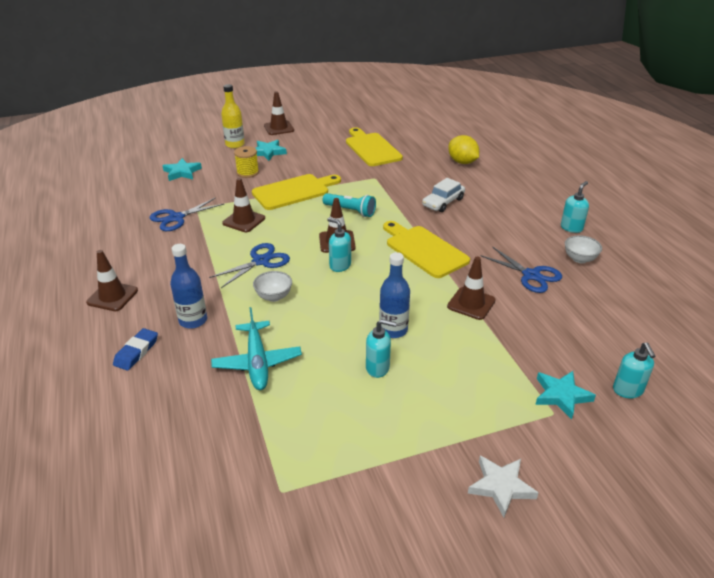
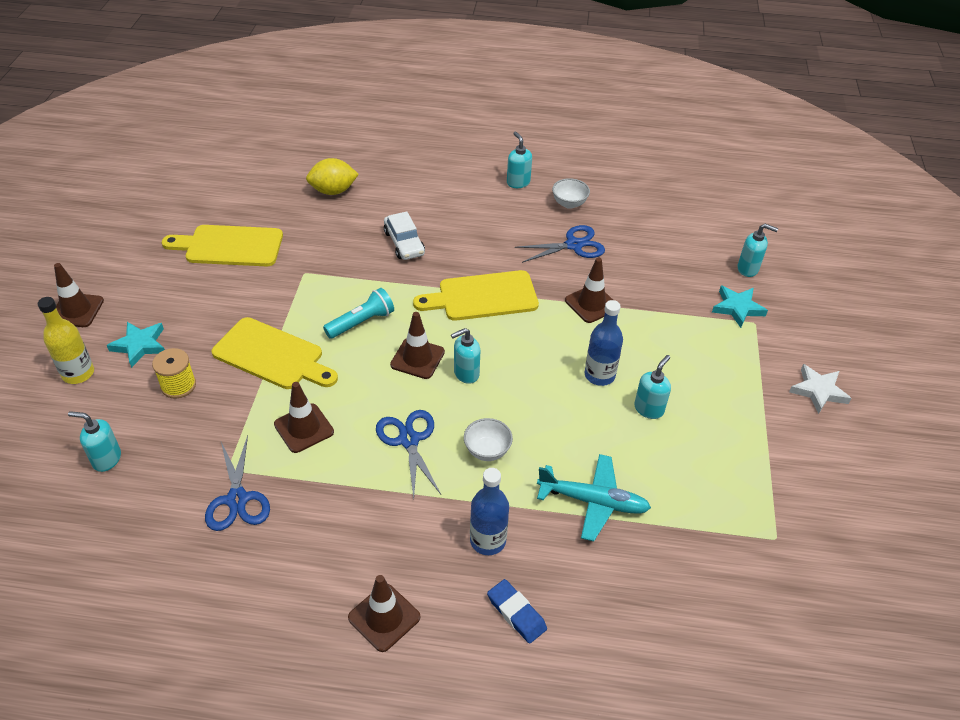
camera: 65 degrees left, 10 degrees up
(182, 172) = (106, 459): turquoise star -> turquoise soap dispenser
(294, 191) = (272, 356): yellow cutting board -> yellow cutting board turned 120 degrees clockwise

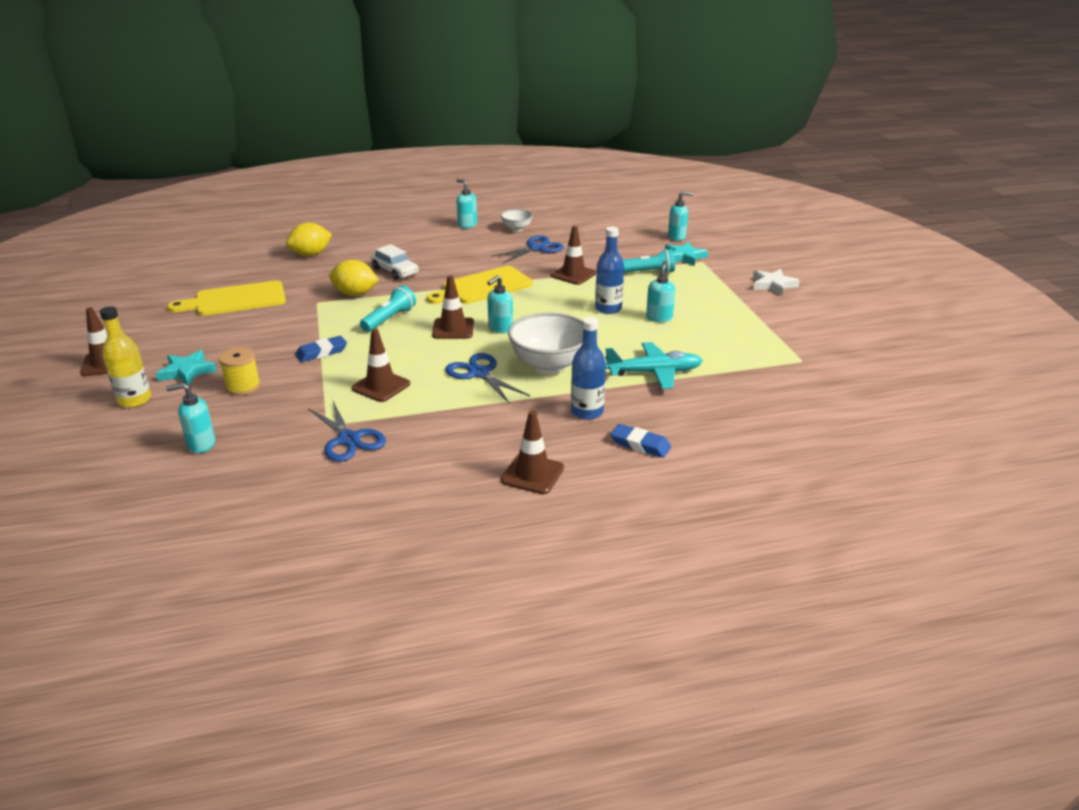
camera: 20 degrees left, 15 degrees down
(272, 356) = (321, 352): yellow cutting board -> blue eraser
(347, 270) = (355, 294): none -> yellow lemon
(487, 450) = (549, 365): white bowl -> white bowl, size x1.90
(677, 324) = (646, 272): none -> turquoise flashlight

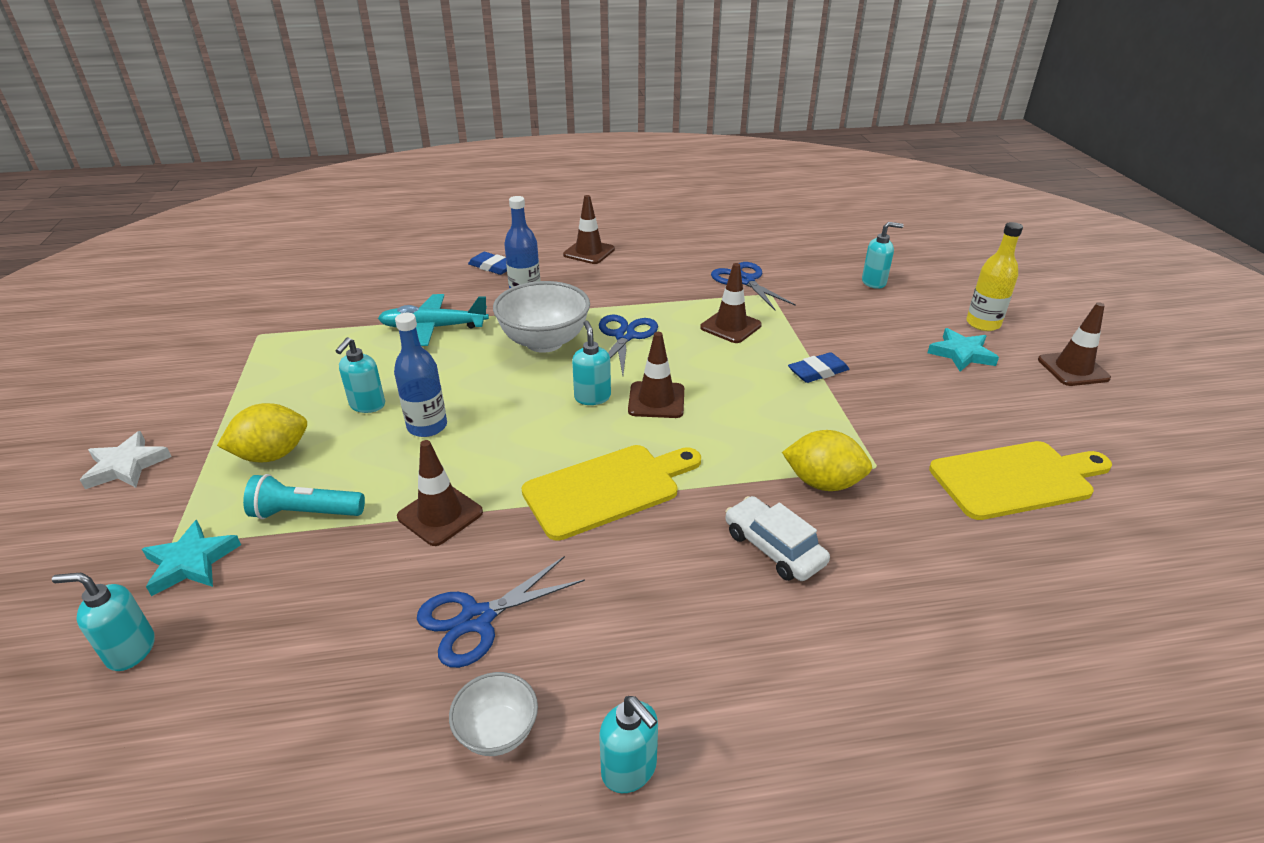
camera: 175 degrees left, 5 degrees up
(243, 387) = (880, 333): yellow spool -> none
(311, 254) = (980, 627): yellow lemon -> yellow lemon (272, 455)
(389, 319) = (749, 423): turquoise flashlight -> none
(479, 373) = (625, 336): blue scissors -> blue scissors turned 135 degrees counterclockwise
(500, 329) = (592, 397): turquoise soap dispenser -> turquoise soap dispenser turned 60 degrees counterclockwise

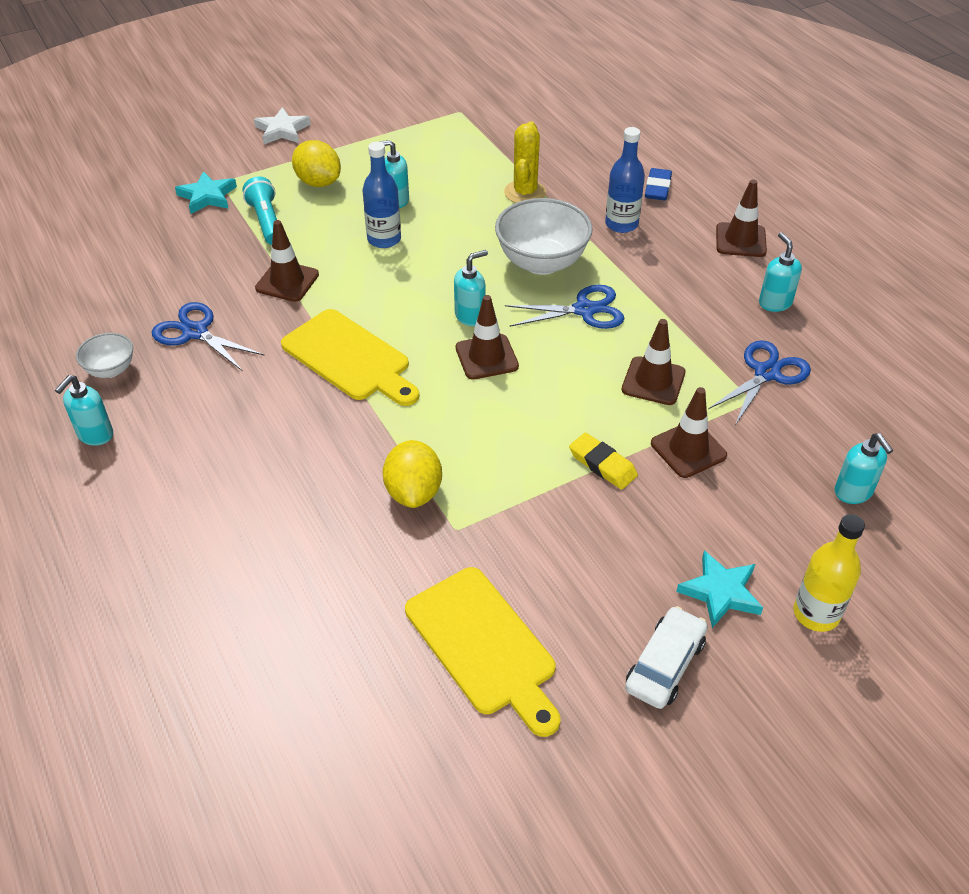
camera: 70 degrees right, 10 degrees up
(130, 650) = (136, 208): turquoise soap dispenser -> turquoise soap dispenser (775, 303)
(434, 328) = (525, 192): turquoise plane -> yellow cactus
(774, 548) = (315, 471): white car -> white car (665, 665)
(818, 372) = (602, 464): blue eraser -> yellow eraser
(1073, 369) = (754, 714): brown traffic cone -> brown traffic cone (688, 449)

